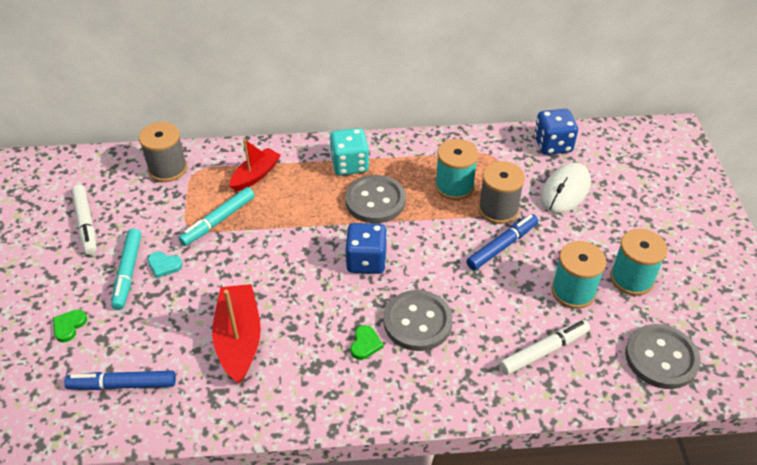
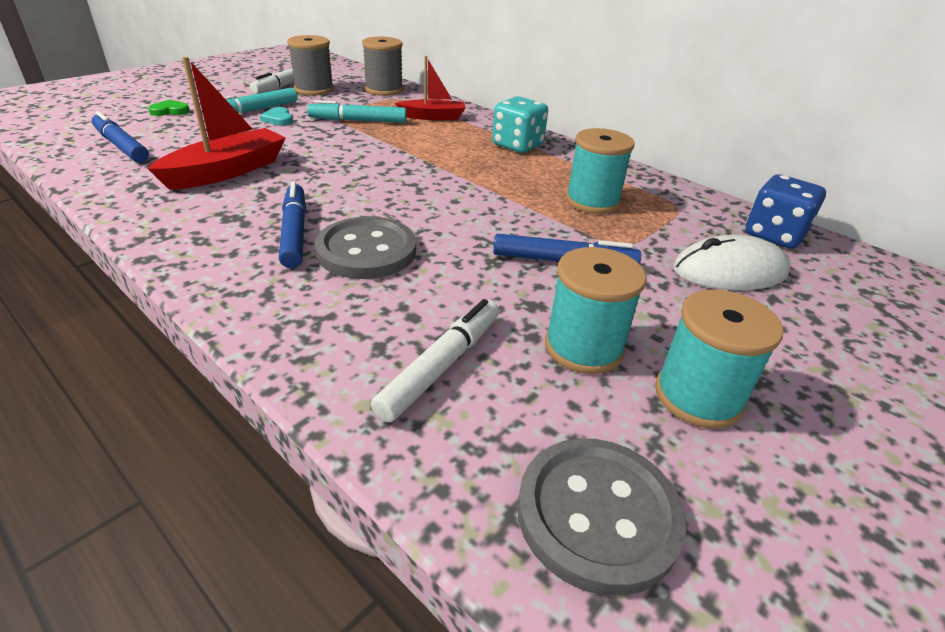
camera: 45 degrees right, 10 degrees down
(365, 344) = (294, 232): green heart -> blue marker
(366, 261) = (411, 193): blue dice -> none
(375, 201) = (496, 171): grey button -> none
(498, 209) = (612, 238): grey spool -> grey spool (314, 89)
(544, 351) = (441, 366): white marker -> white marker turned 75 degrees counterclockwise

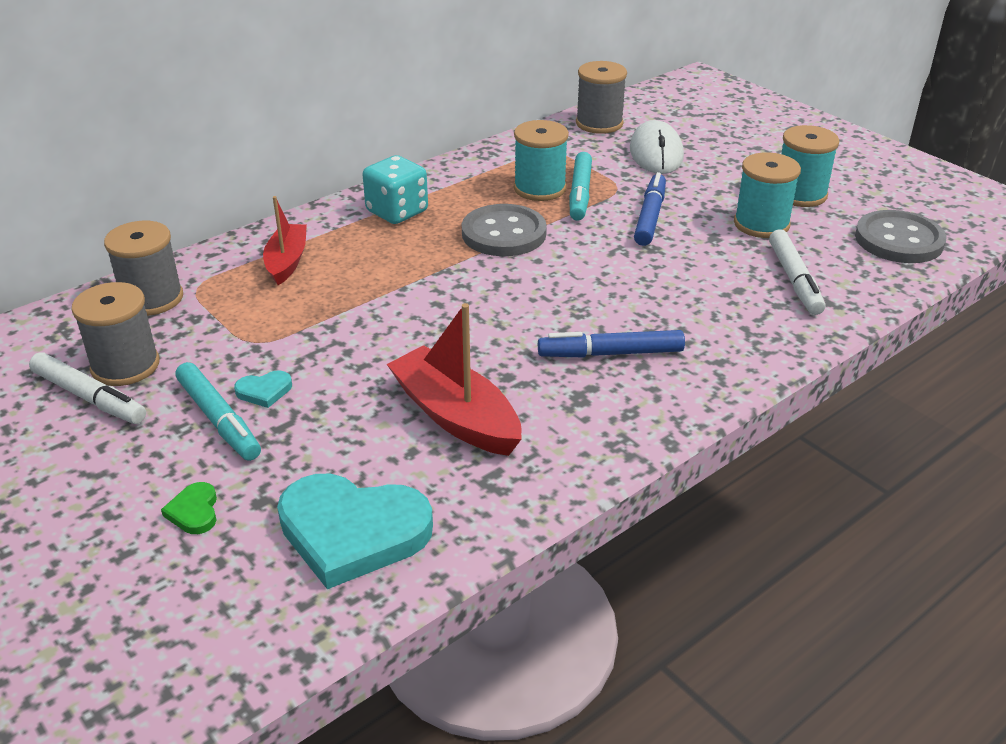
camera: 80 degrees left, 0 degrees up
(121, 146) = (352, 532): blue marker -> turquoise heart
(358, 121) = (288, 320): turquoise marker -> turquoise marker (580, 193)
(366, 251) = (643, 311): grey button -> grey button (504, 233)
(441, 366) = (794, 280): white marker -> white marker turned 135 degrees counterclockwise
(774, 235) = (599, 123): blue dice -> grey spool

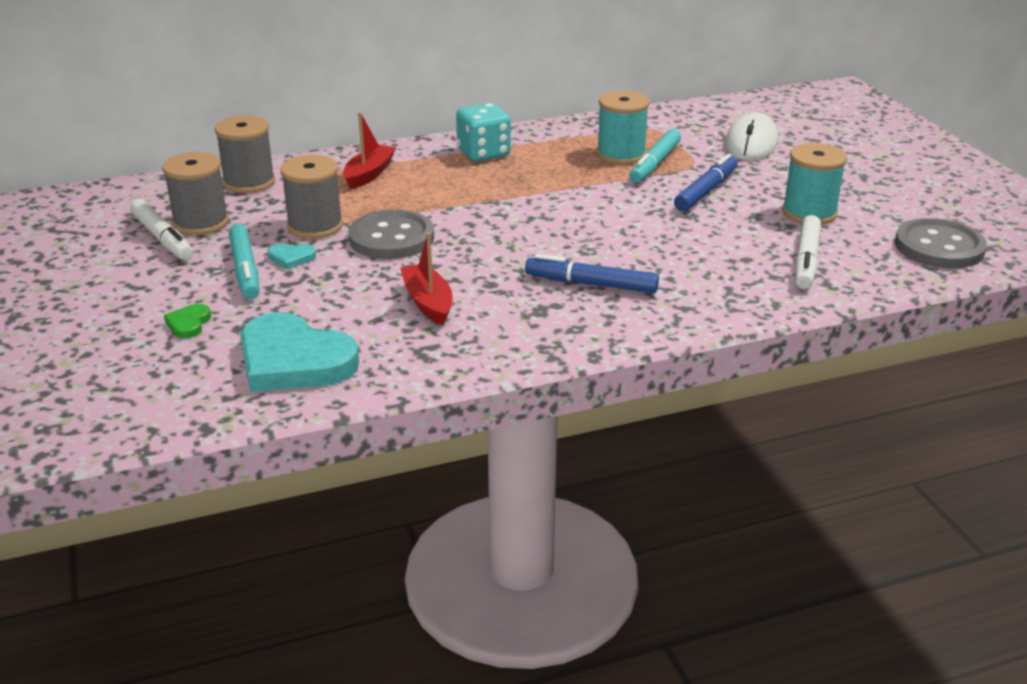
camera: 20 degrees right, 5 degrees down
(456, 416) = (428, 302): red boat -> red boat, size x0.66
(504, 233) = (563, 183): grey button -> grey button (391, 238)
(599, 123) = (715, 113): grey spool -> grey spool (315, 226)
(800, 194) = (867, 196): turquoise spool -> none

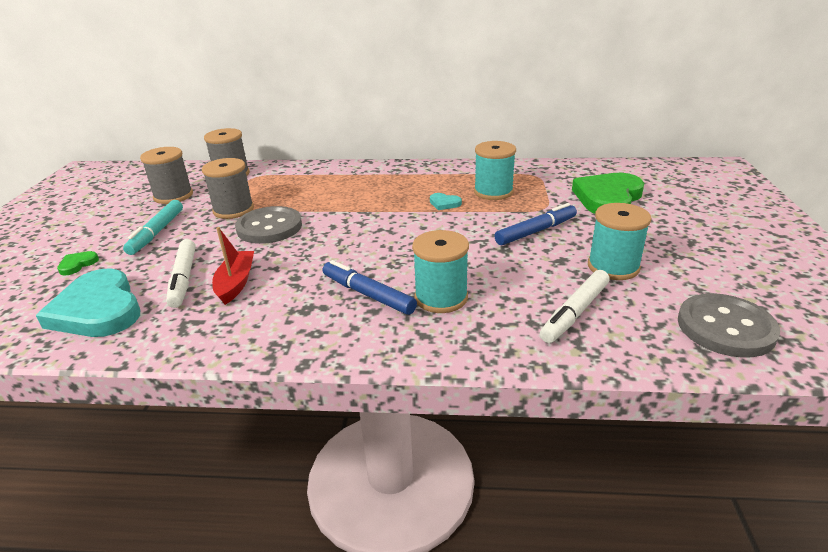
camera: 25 degrees right, 0 degrees up
(162, 238) = (140, 202): white marker -> white marker (183, 279)
(291, 258) = (193, 229): turquoise heart -> turquoise heart (444, 203)
(369, 174) = (307, 180): red boat -> none
(483, 153) = (396, 176): turquoise dice -> none
(654, 164) = (513, 203): turquoise marker -> none
(669, 272) = (441, 298): none -> turquoise spool
(751, 143) = (608, 198): white mouse -> green heart

